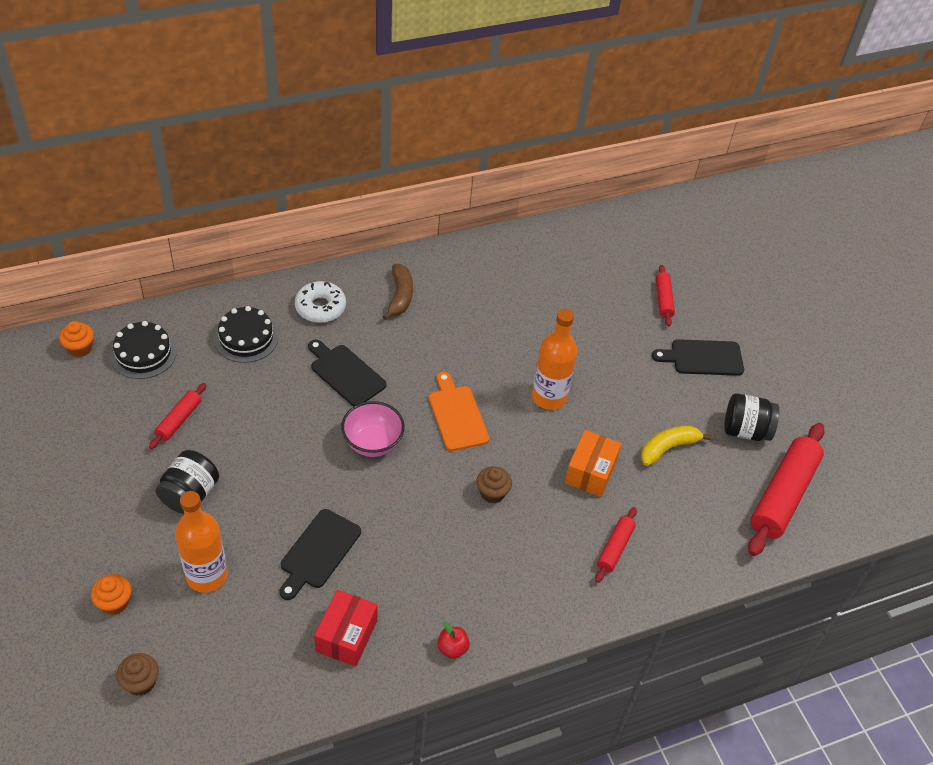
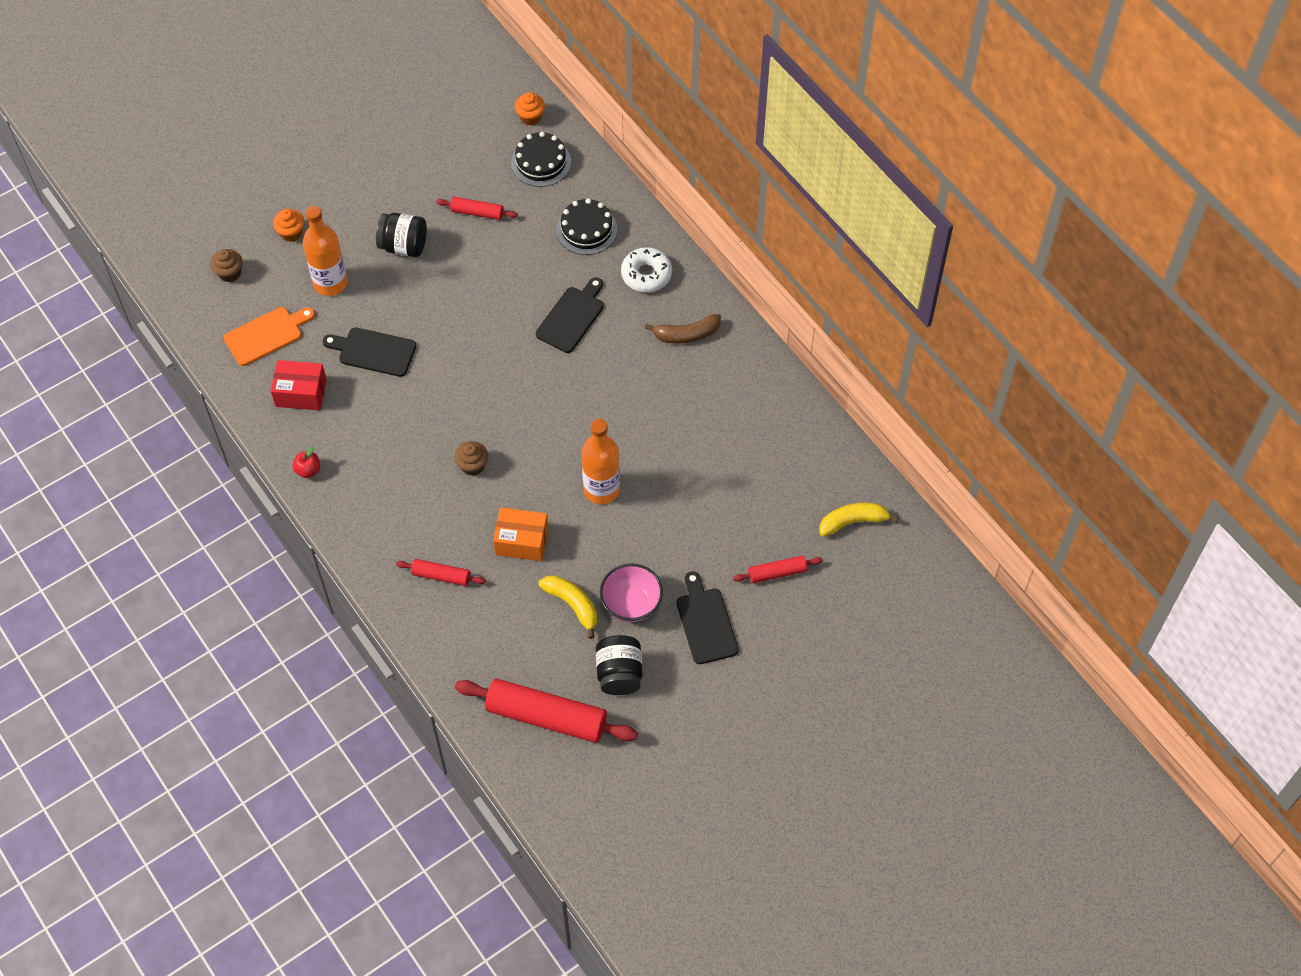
camera: 80 degrees right, 10 degrees up
(372, 443) = (498, 360): pink bowl -> pink bowl (631, 604)
(457, 415) = (553, 417): orange cutting board -> orange cutting board (266, 335)
(625, 241) = (853, 521): none -> yellow banana

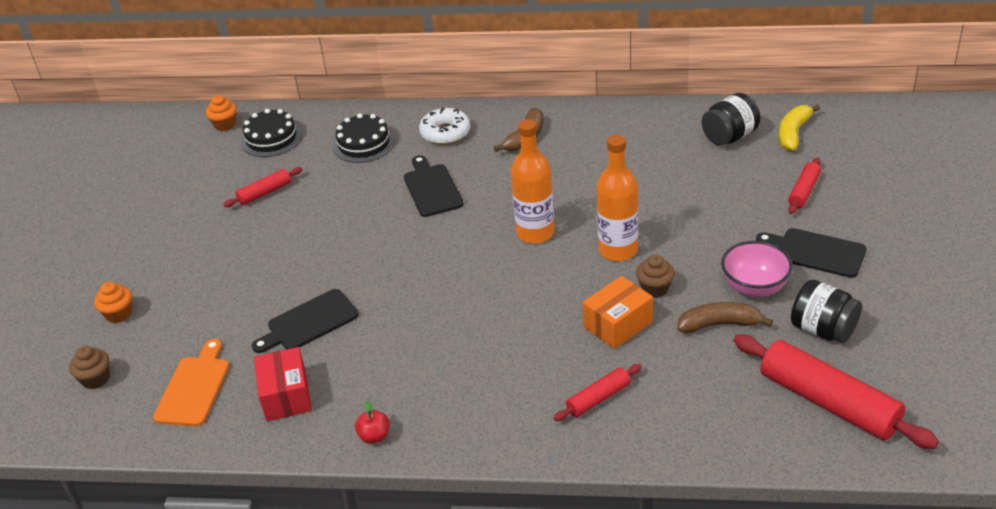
camera: 45 degrees left, 20 degrees down
(301, 393) = (286, 396): red box -> red box turned 60 degrees counterclockwise
(330, 283) = (204, 315): orange bottle -> orange bottle (535, 233)
(403, 246) = (234, 250): black jar -> black jar (729, 137)
(472, 465) = (504, 317): brown cupcake -> brown cupcake (655, 288)
(546, 716) = (829, 402): red rolling pin -> red rolling pin turned 75 degrees clockwise
(573, 605) = (719, 324): yellow banana -> brown banana

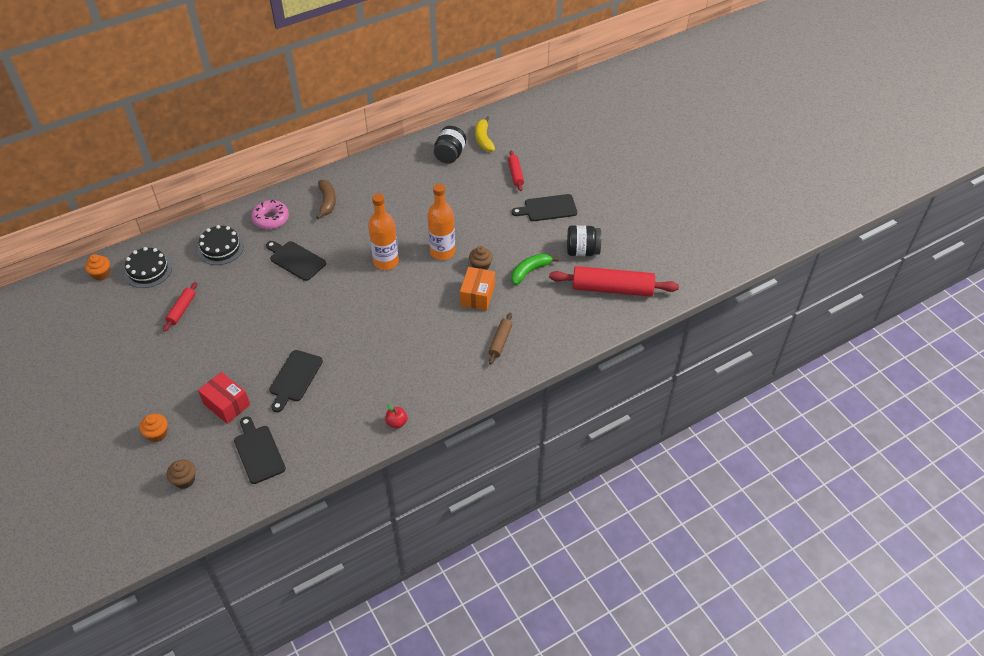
camera: 40 degrees left, 10 degrees up
(194, 388) = (258, 452): orange cutting board -> black cutting board
(286, 396) = (322, 427): red box -> red box (226, 404)
(445, 133) = (271, 219): white donut -> pink donut
(598, 398) = (500, 341): red rolling pin -> brown rolling pin
(719, 324) = (530, 271): brown banana -> green banana
(754, 287) = (532, 242): pink bowl -> none

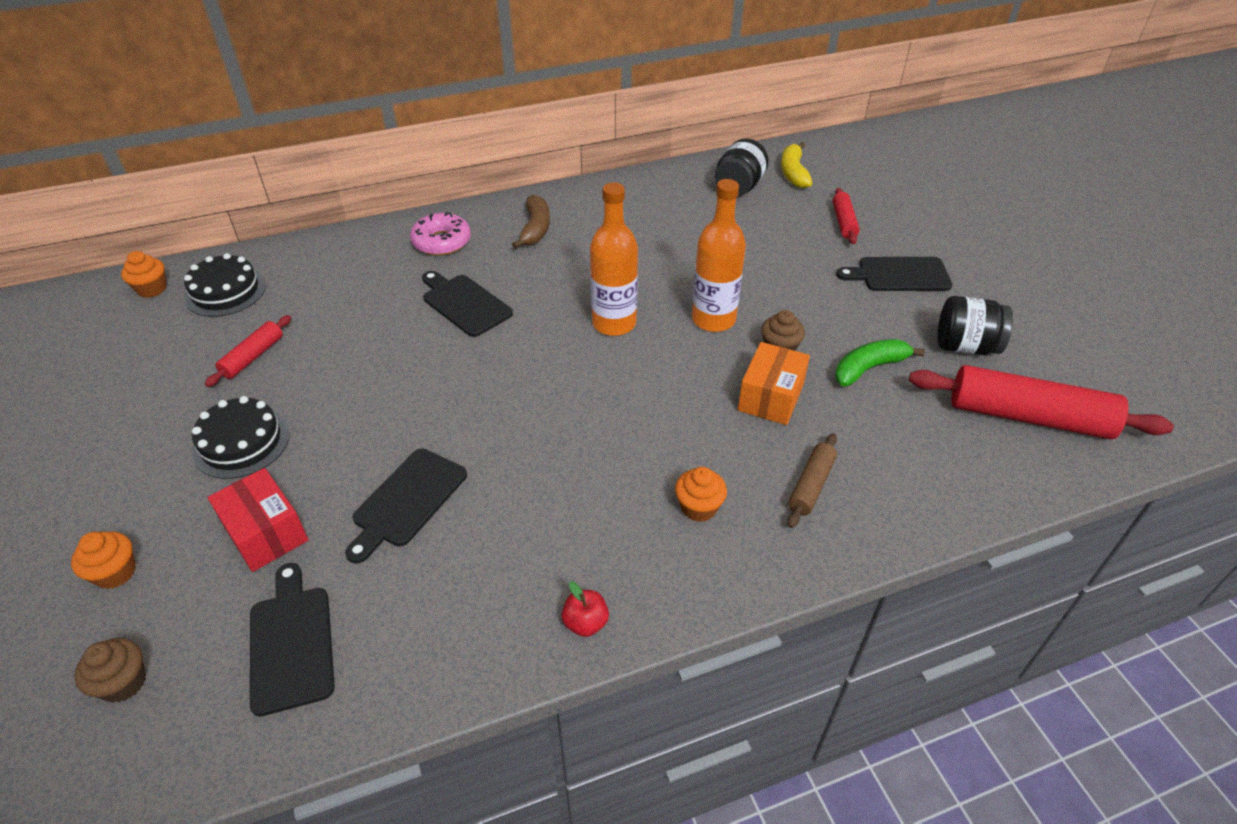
camera: 10 degrees right, 5 degrees down
(220, 248) = (350, 273): black cake -> black cake (241, 442)
(444, 360) = (698, 507): none -> orange cupcake

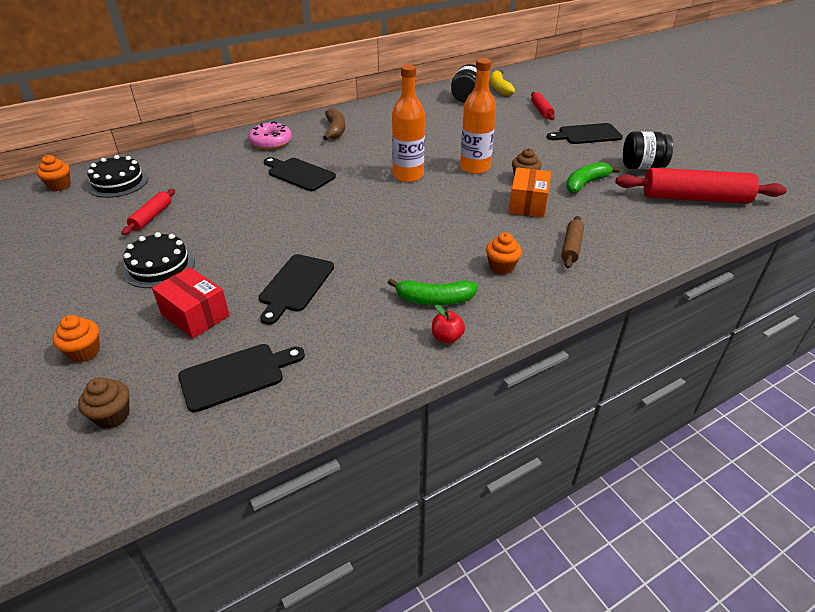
camera: 10 degrees left, 5 degrees down
(291, 643) = (236, 375): black cutting board -> black cutting board turned 90 degrees clockwise
(587, 553) = (434, 300): none -> green banana

